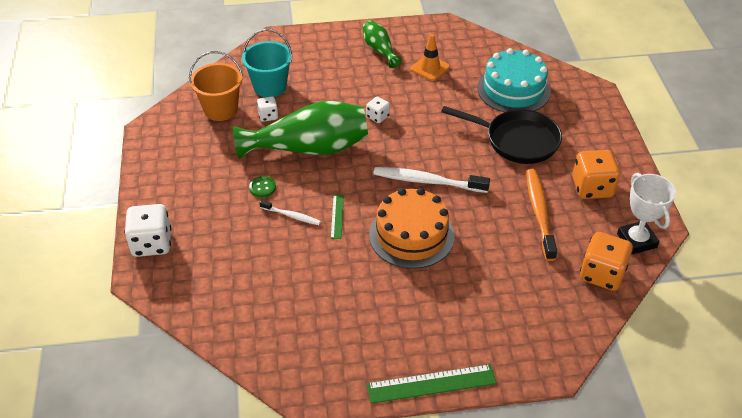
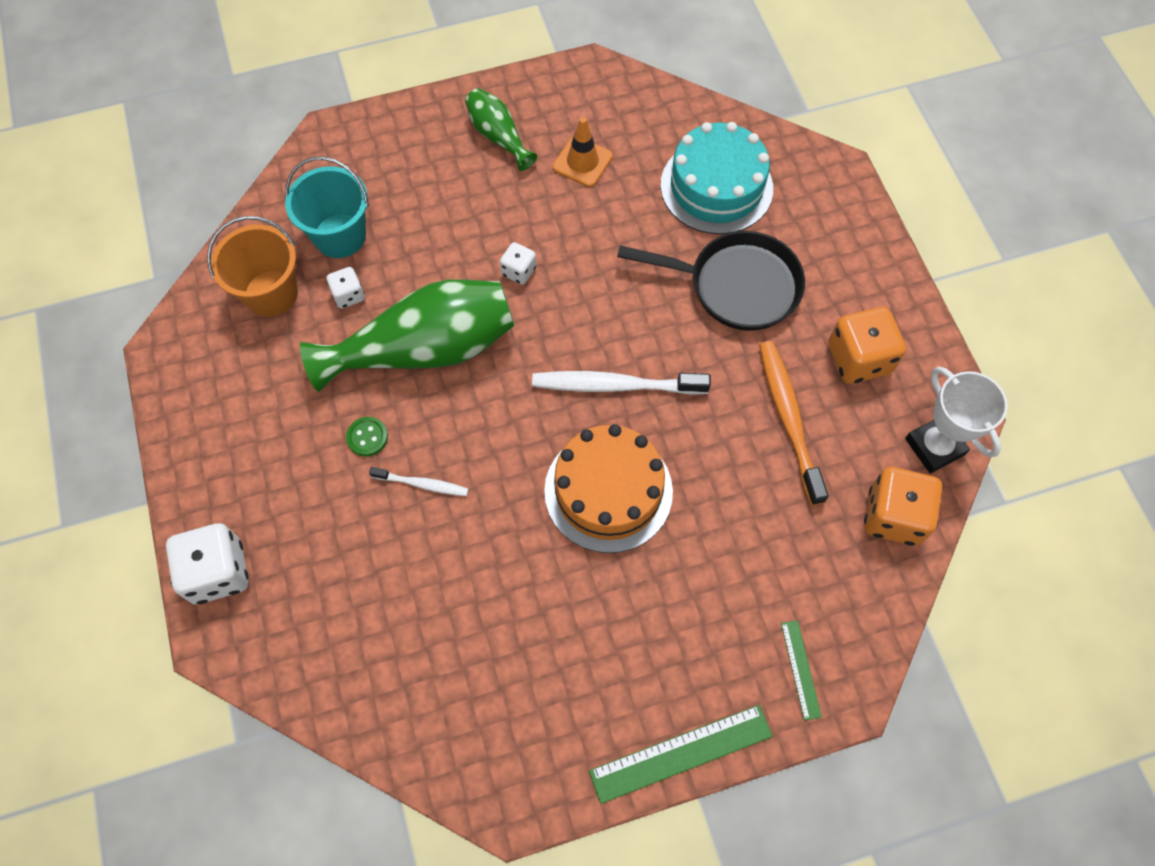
camera: 10 degrees left, 20 degrees up
(337, 216) = (491, 474): green ruler -> green ruler (800, 669)

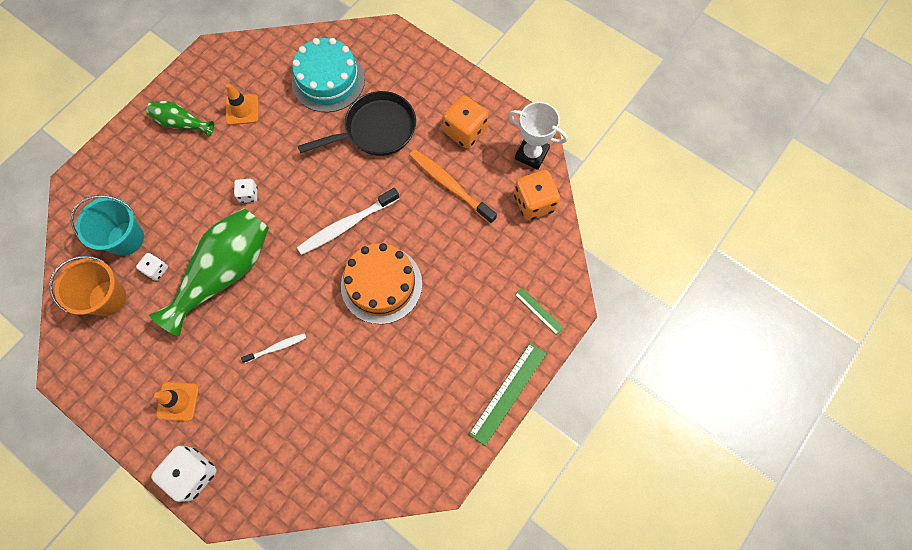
camera: 35 degrees left, 5 degrees up
(262, 471) = (178, 401): none -> orange traffic cone
(367, 437) = (226, 342): green button -> none

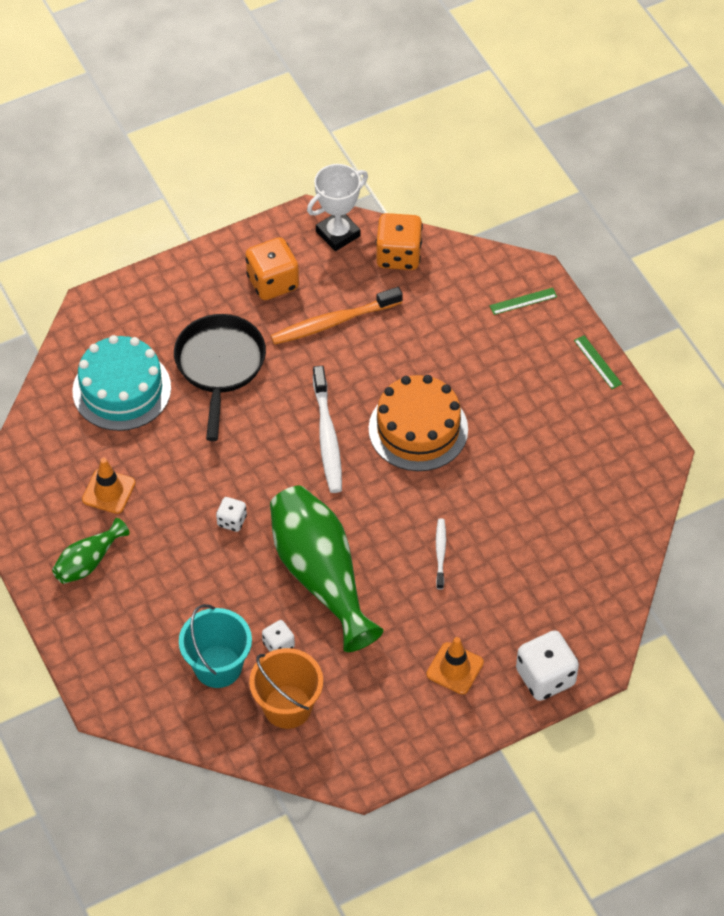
camera: 65 degrees left, 15 degrees down
(508, 393) = (597, 362): green ruler -> green ruler, size x0.54

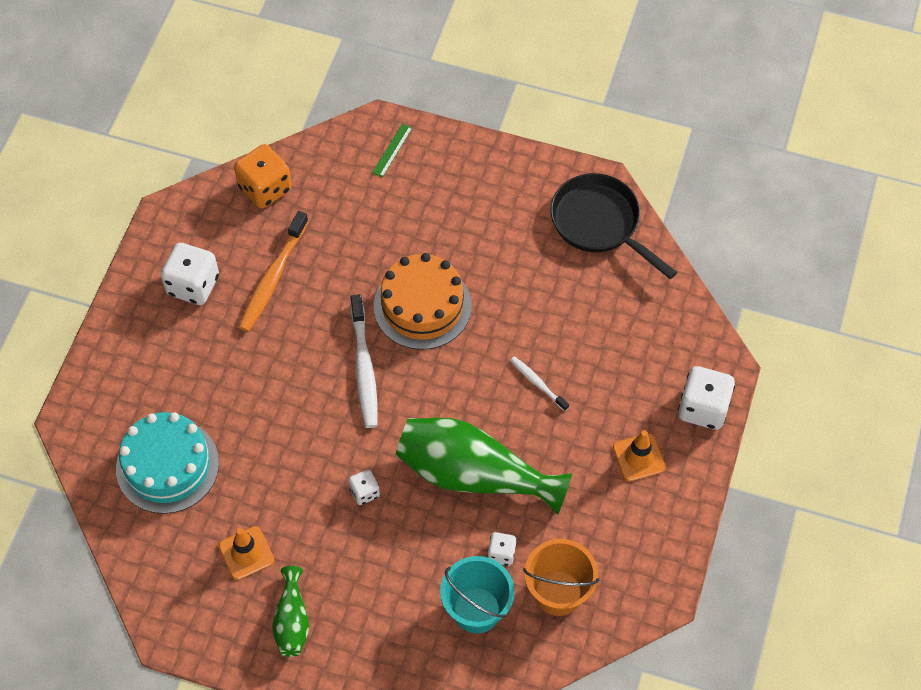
camera: 45 degrees left, 5 degrees up
(220, 366) = (224, 383): black pan -> black pan (599, 223)
(273, 282) = (193, 285): orange dice -> white dice
(327, 437) = (364, 368): white toothbrush -> white toothbrush turned 45 degrees clockwise
(338, 234) = (201, 208): white trophy -> none
(597, 362) = (491, 152): green ruler -> none

